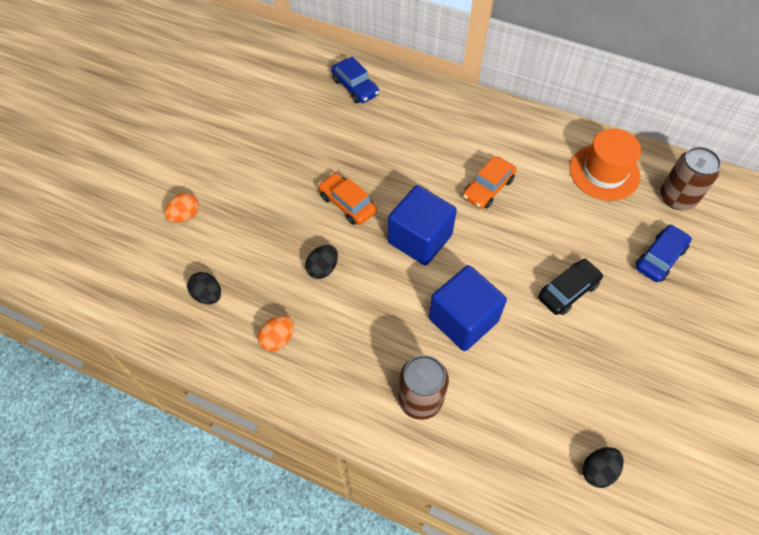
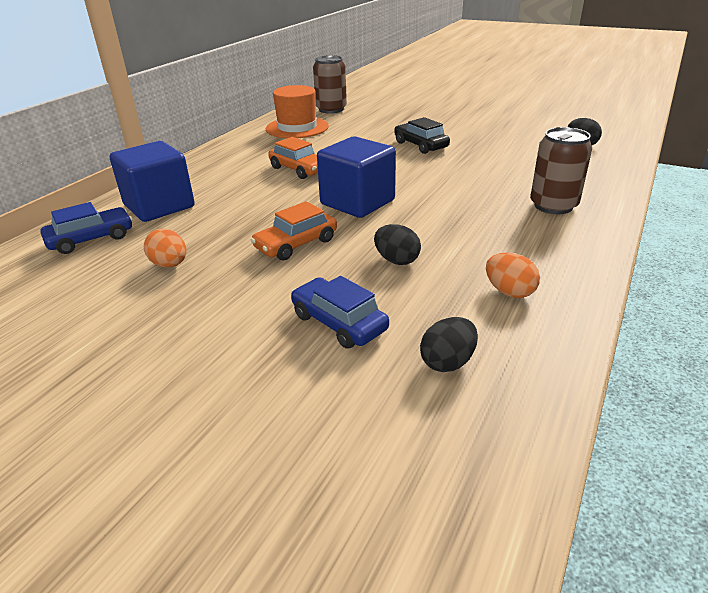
camera: 85 degrees left, 25 degrees down
(185, 216) = (276, 403): orange egg -> orange egg (170, 265)
(463, 320) = (457, 185): blue cube -> blue cube (159, 206)
(659, 258) = (387, 117): blue car -> blue car (338, 322)

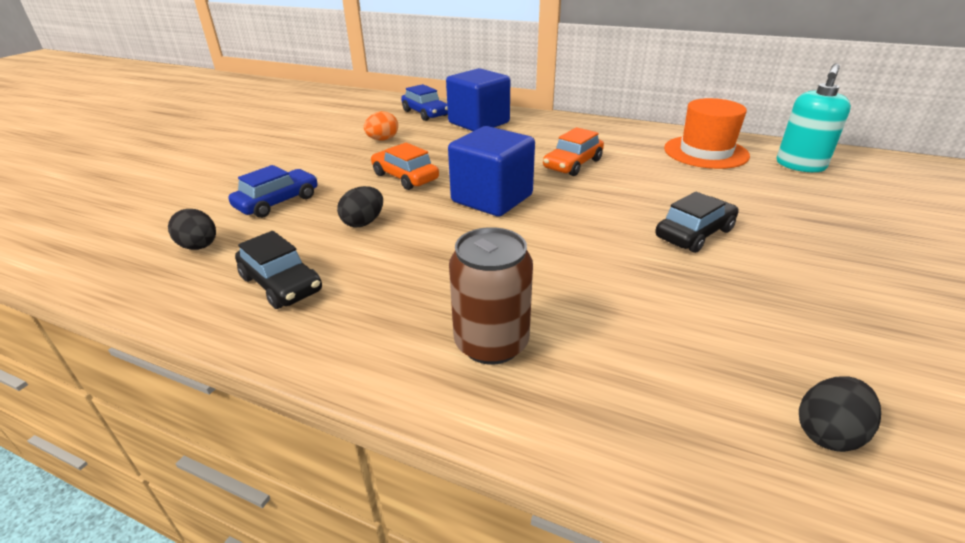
camera: 85 degrees right, 0 degrees up
(331, 109) = (800, 165): brown can -> turquoise soap dispenser
(509, 292) = (281, 284): orange egg -> black car

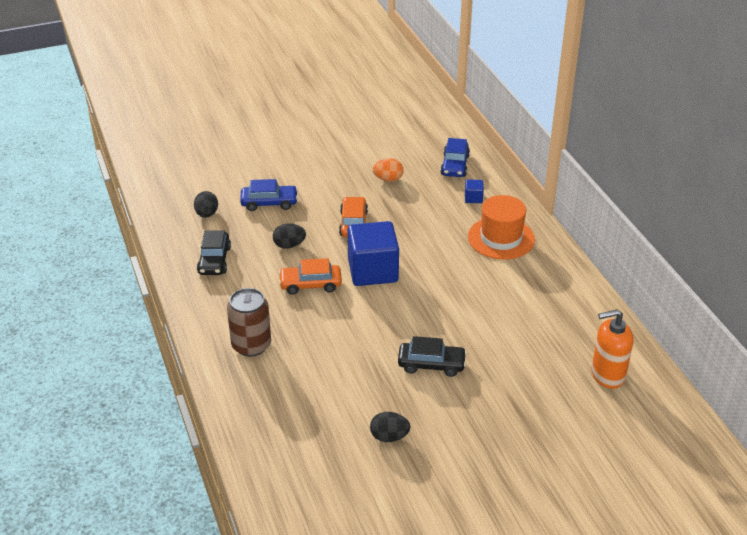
camera: 45 degrees right, 5 degrees up
(479, 123) = (473, 198): blue cube -> blue cube, size x0.42
(573, 164) = (463, 275): orange car -> orange car (310, 284)
(705, 152) = (570, 323): orange hat -> orange hat (501, 238)
(800, 165) = (607, 375): turquoise soap dispenser -> orange soap dispenser
(828, 433) = (304, 459): black egg -> black egg (389, 437)

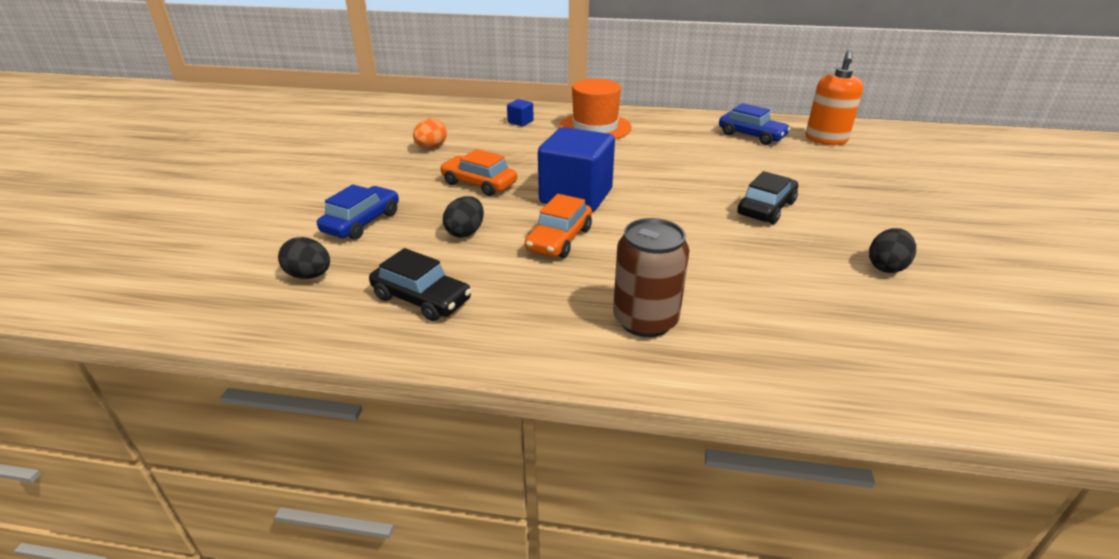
camera: 60 degrees left, 5 degrees down
(455, 165) = (459, 116): blue car -> blue car (751, 135)

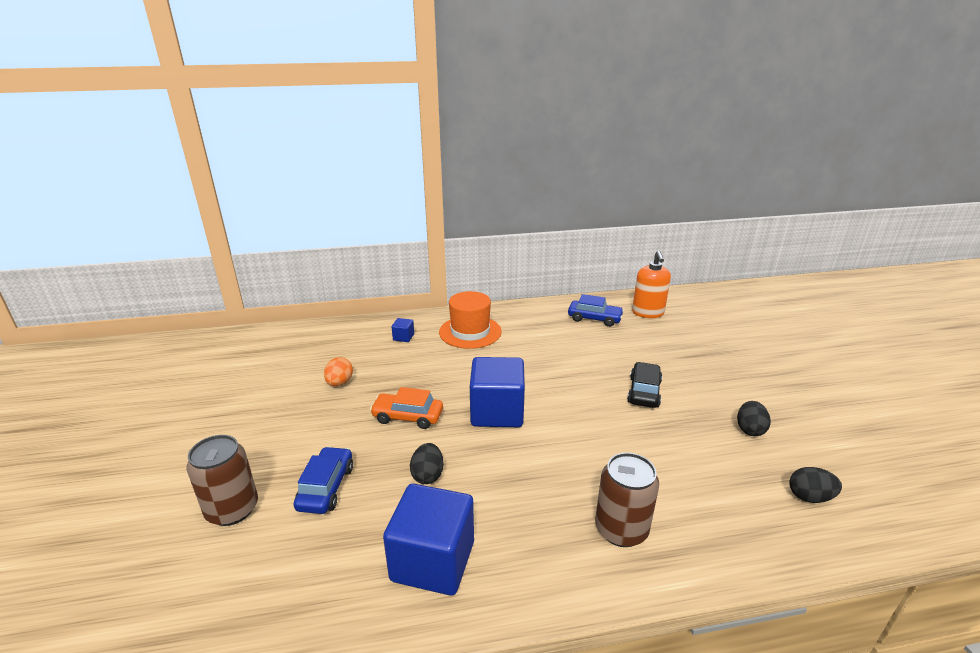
camera: 20 degrees left, 5 degrees down
(270, 221) = (232, 509): none -> brown can
(309, 275) = (313, 565): black egg -> black egg (809, 497)
(422, 298) = (433, 561): black car -> blue cube
(559, 239) = (510, 463): orange car -> none

